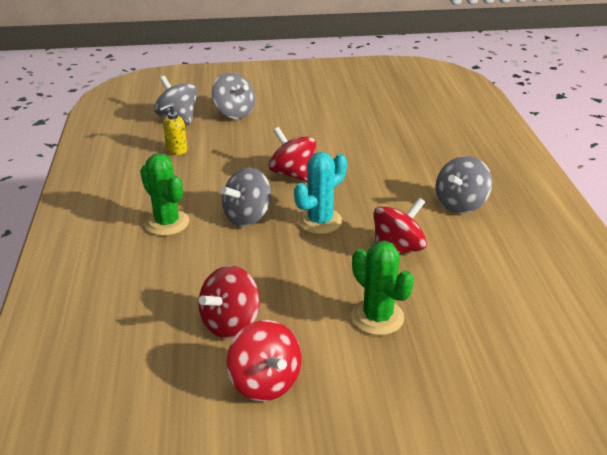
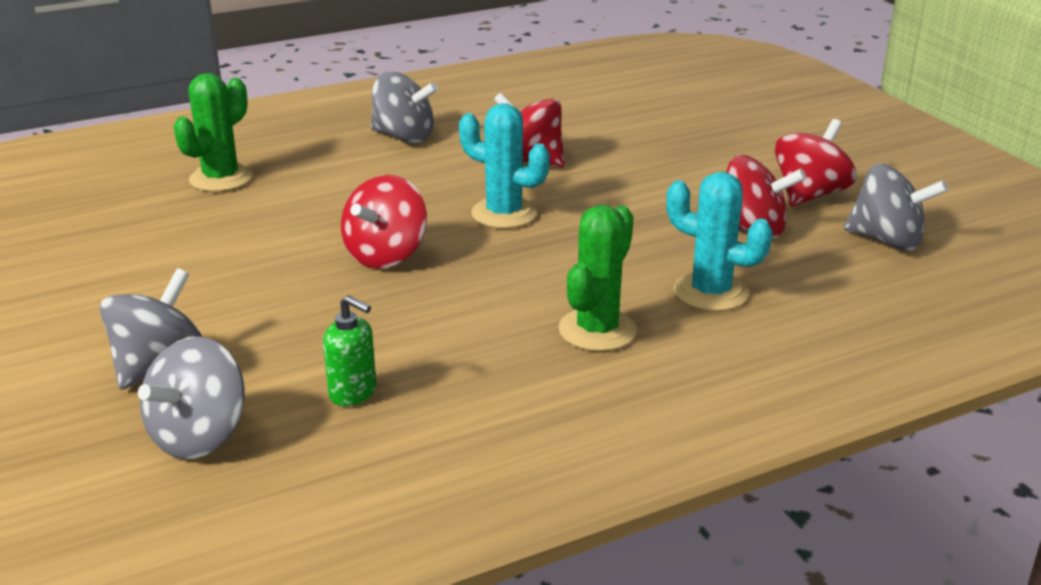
camera: 110 degrees left, 5 degrees down
(169, 274) = (710, 292): none -> turquoise cactus
(176, 150) = (353, 393): yellow soap dispenser -> green soap dispenser
(247, 217) = (531, 267): grey spinning top -> grey spinning top (886, 240)
(377, 317) = (659, 157): green cactus -> green cactus (221, 178)

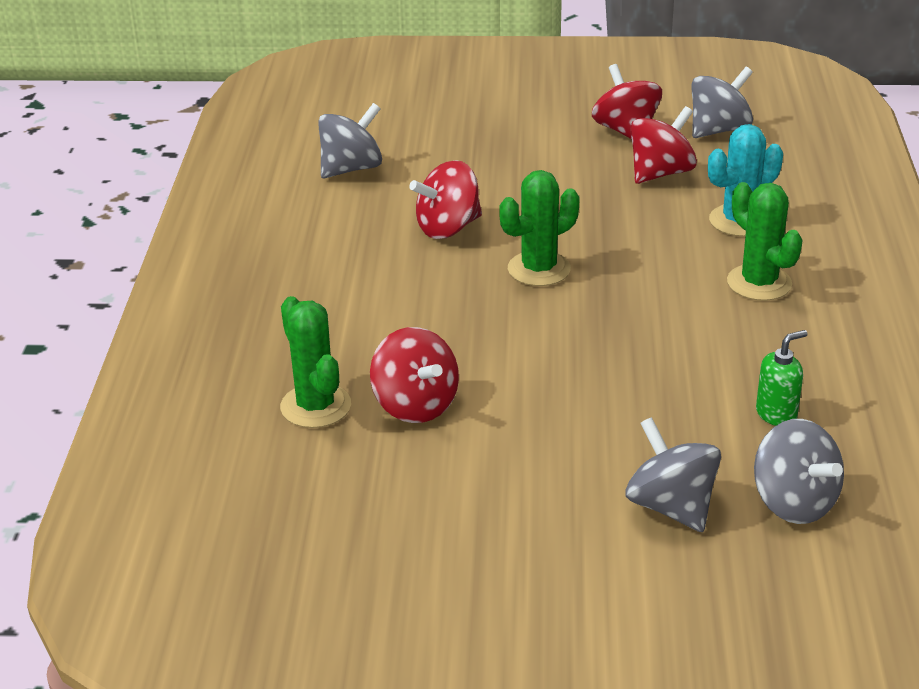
camera: 60 degrees left, 5 degrees up
(386, 255) = (565, 346): red spinning top -> red spinning top (415, 405)
(404, 137) = (326, 278): grey spinning top -> grey spinning top (351, 168)
(504, 213) = (539, 269): turquoise cactus -> green cactus

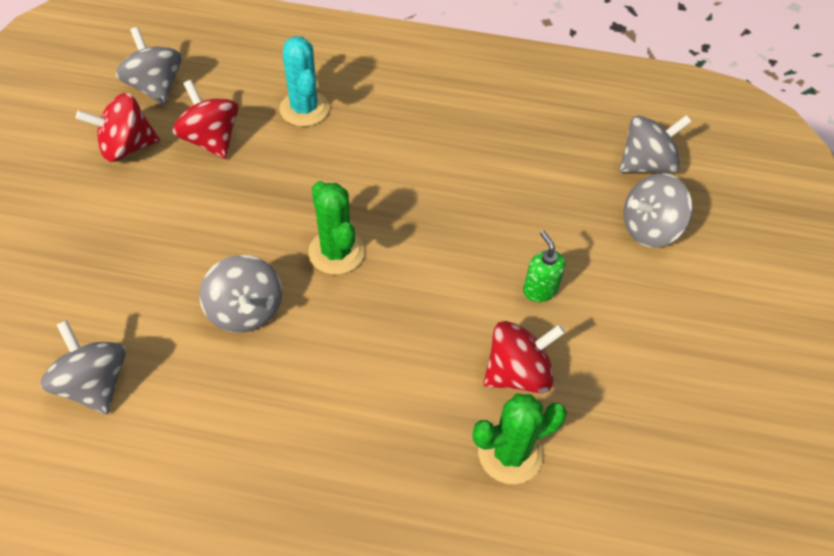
camera: 85 degrees left, 20 degrees up
(448, 228) = (245, 310): red spinning top -> grey spinning top
(759, 283) = (394, 119): green cactus -> none
(776, 414) = (554, 149): green soap dispenser -> green soap dispenser (539, 290)

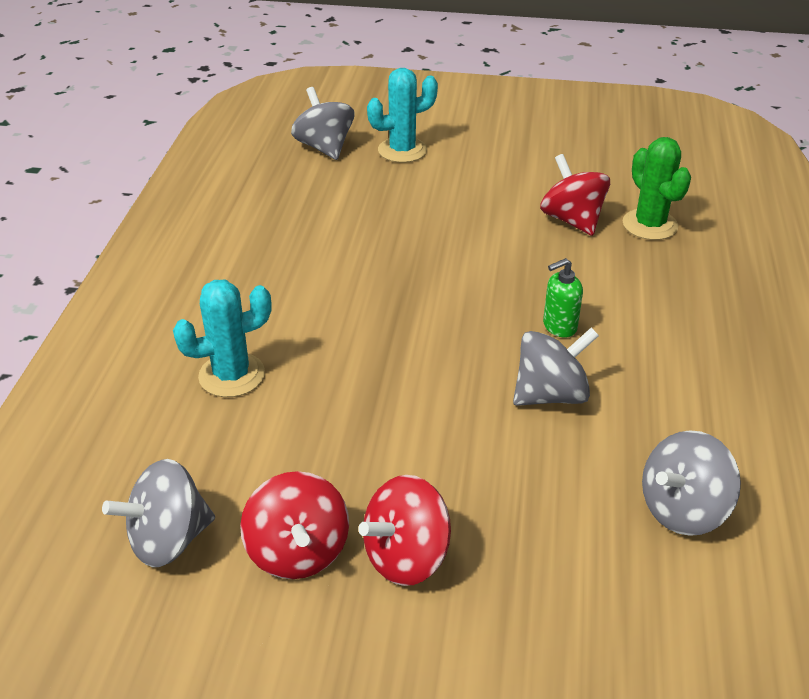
camera: 90 degrees left, 15 degrees down
(211, 139) = (285, 459): red spinning top -> red spinning top (406, 556)
(336, 252) = (458, 333): green cactus -> none
(539, 290) = (481, 207): green soap dispenser -> green soap dispenser (559, 326)
(649, 228) = (402, 150): grey spinning top -> turquoise cactus

